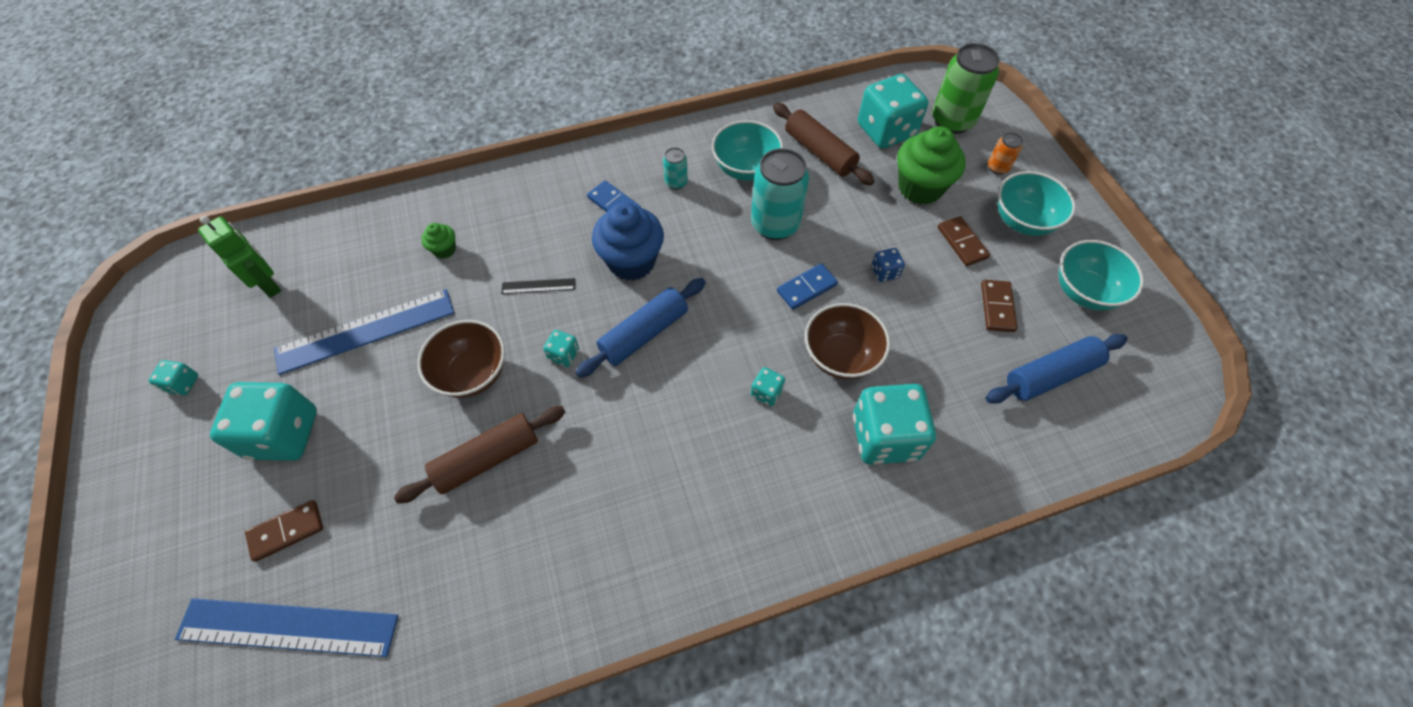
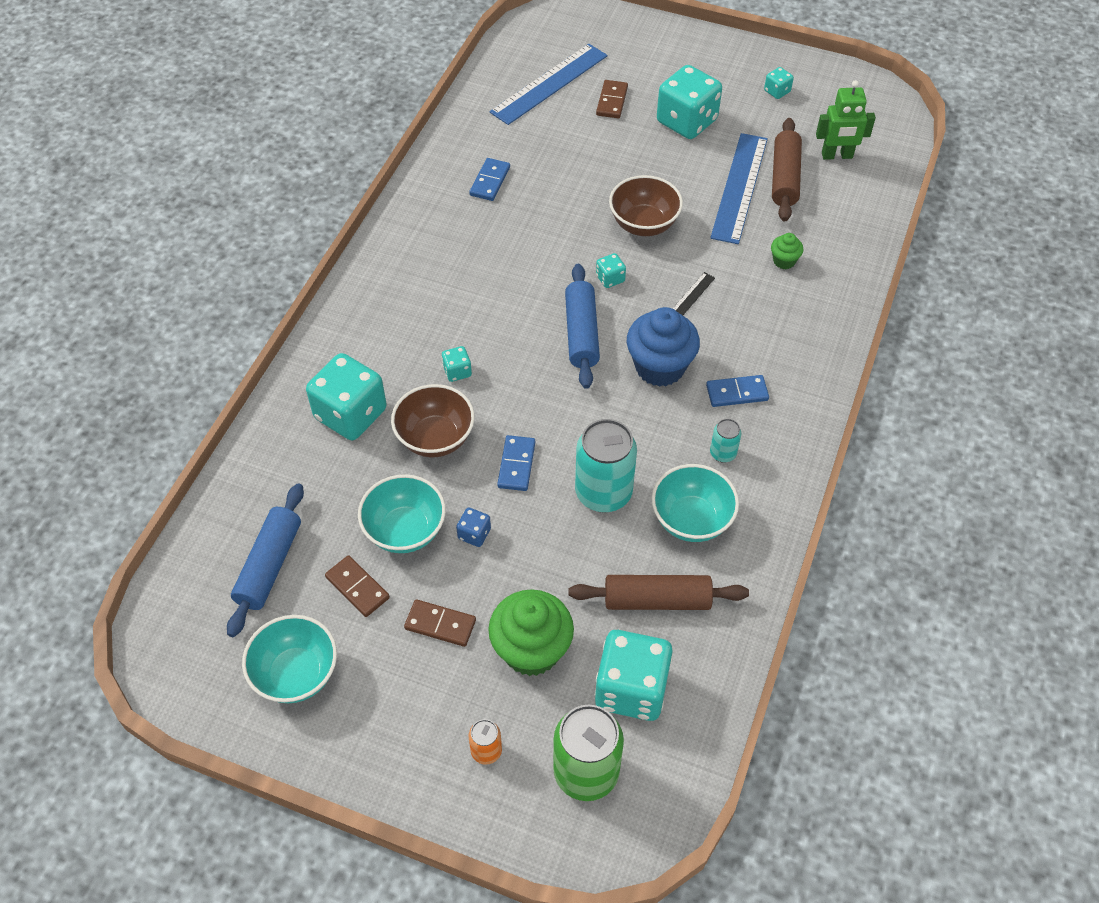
camera: 130 degrees right, 5 degrees down
(487, 458) = (567, 202): brown rolling pin -> brown rolling pin (785, 178)
(509, 557) = (490, 181): none -> blue domino
(1023, 221) = (408, 703): turquoise bowl -> turquoise bowl (405, 531)

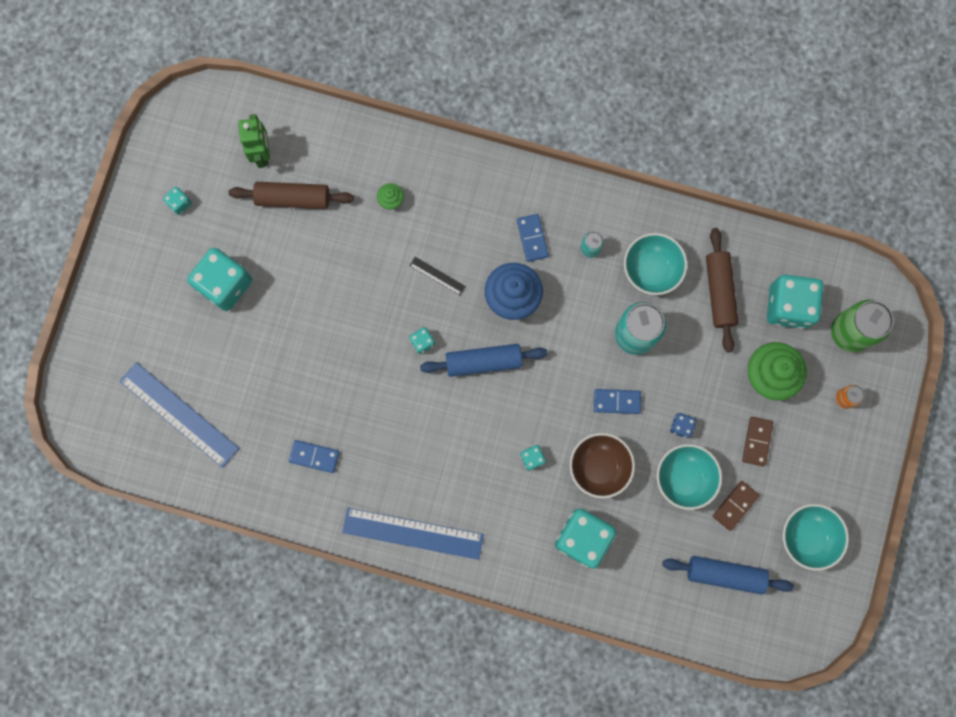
camera: 95 degrees left, 25 degrees up
(612, 101) = (201, 354): brown domino -> none
(643, 224) = (358, 317): brown bowl -> none
(740, 187) = (307, 236): blue ruler -> blue ruler (413, 533)

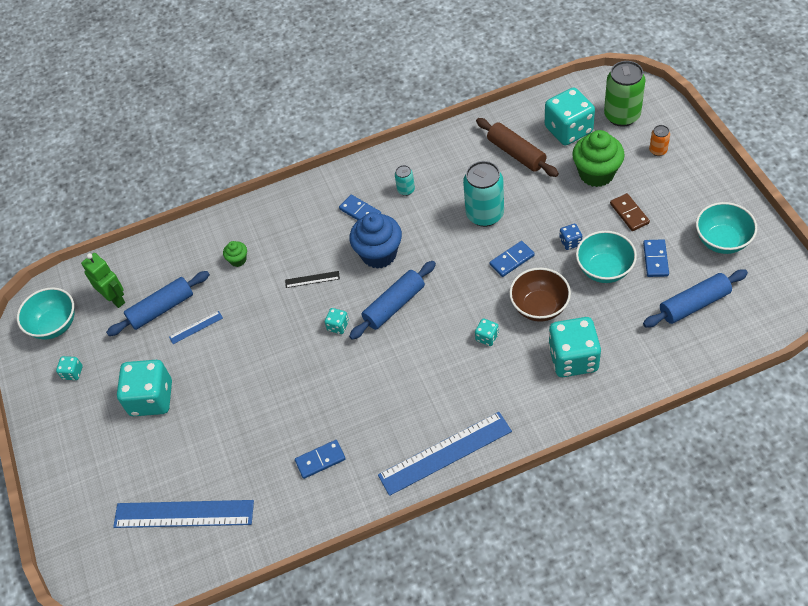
camera: 30 degrees left, 25 degrees down
(293, 198) = (161, 309): brown rolling pin -> blue rolling pin
(308, 242) = (196, 327): none -> blue ruler
(651, 270) = (459, 173): turquoise bowl -> turquoise bowl (55, 325)
(735, 505) = (655, 259): brown domino -> blue domino

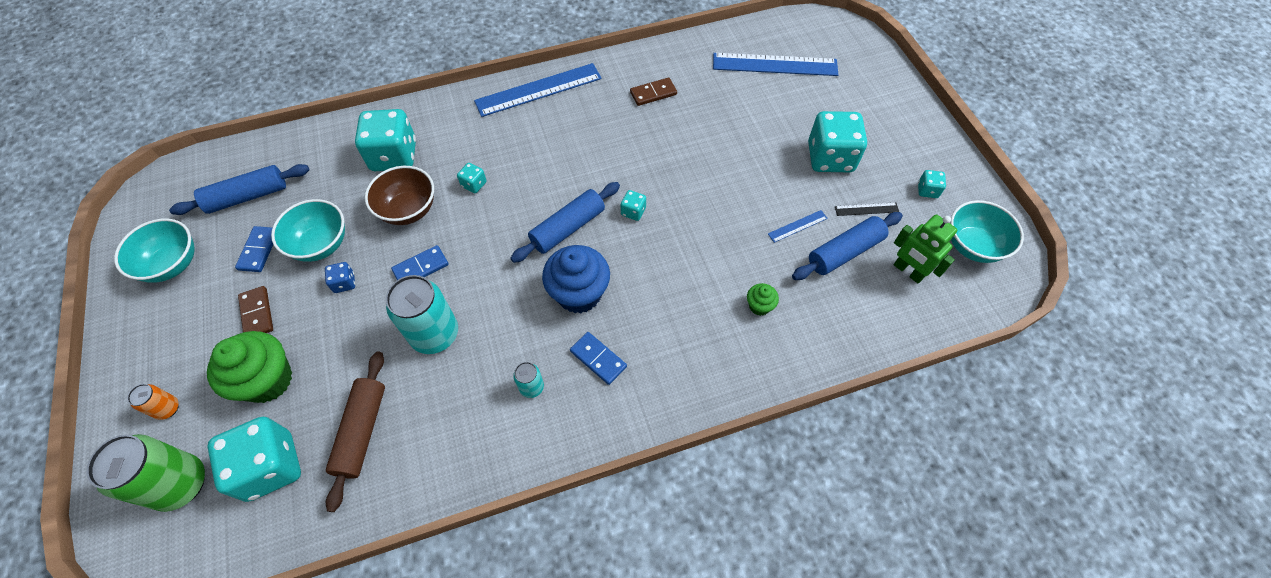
camera: 175 degrees right, 5 degrees up
(312, 279) = (663, 269): black ruler -> black ruler (866, 209)
(320, 460) = (653, 93): blue domino -> brown domino
(516, 153) = (362, 431): brown rolling pin -> brown rolling pin turned 45 degrees clockwise

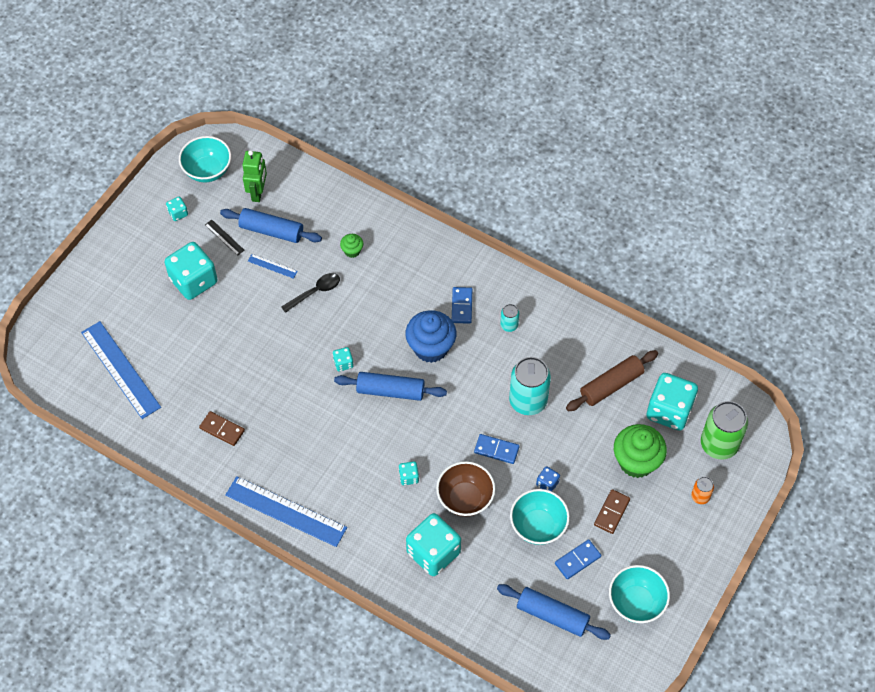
camera: 130 degrees left, 0 degrees up
(735, 241) = (315, 292): none -> black spoon

